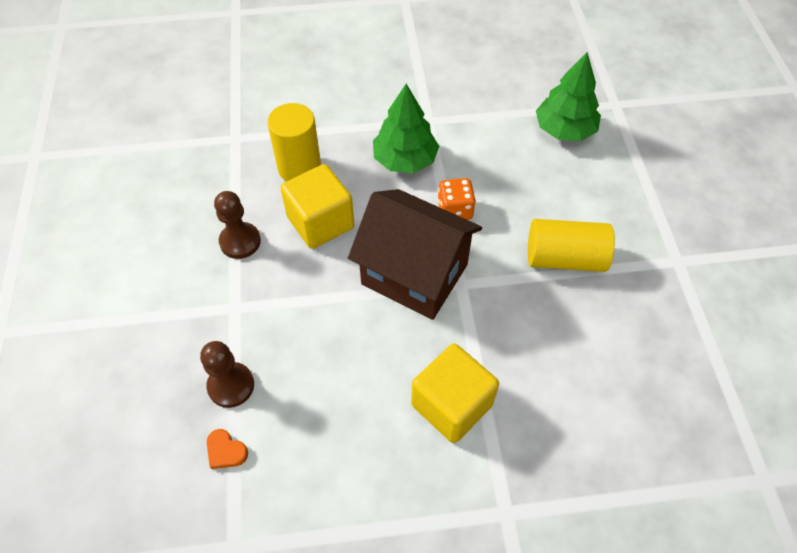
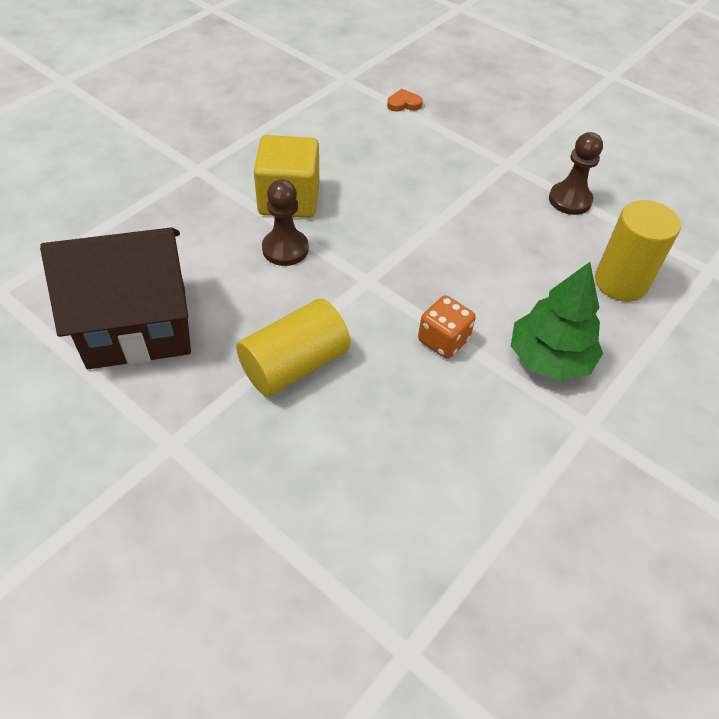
camera: 135 degrees right, 5 degrees down
(231, 386) = (445, 128): brown pawn -> brown pawn (285, 249)
(320, 222) = (537, 251): yellow cube -> none
(414, 274) = (412, 263): brown house -> brown house (137, 327)
(564, 130) = (433, 539): green tree -> none

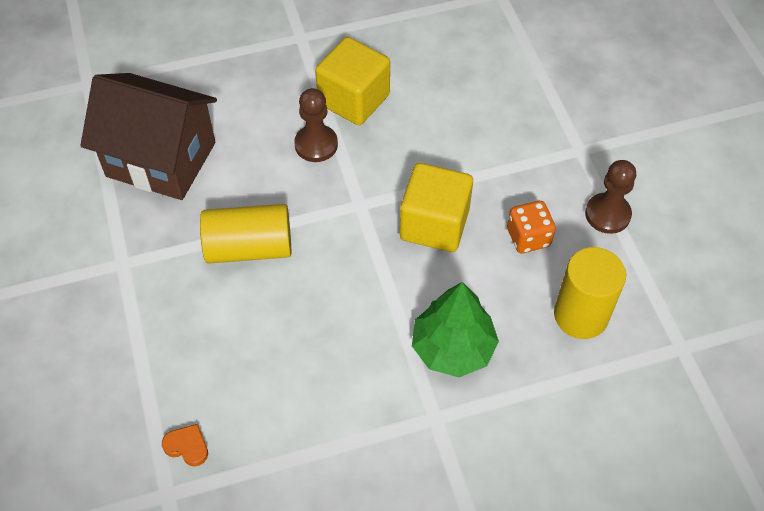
camera: 35 degrees right, 5 degrees up
(404, 104) = (534, 44): orange heart -> orange heart (187, 446)
(443, 340) = (378, 287): orange dice -> orange dice (528, 237)
(445, 267) = (434, 224): none -> yellow cube

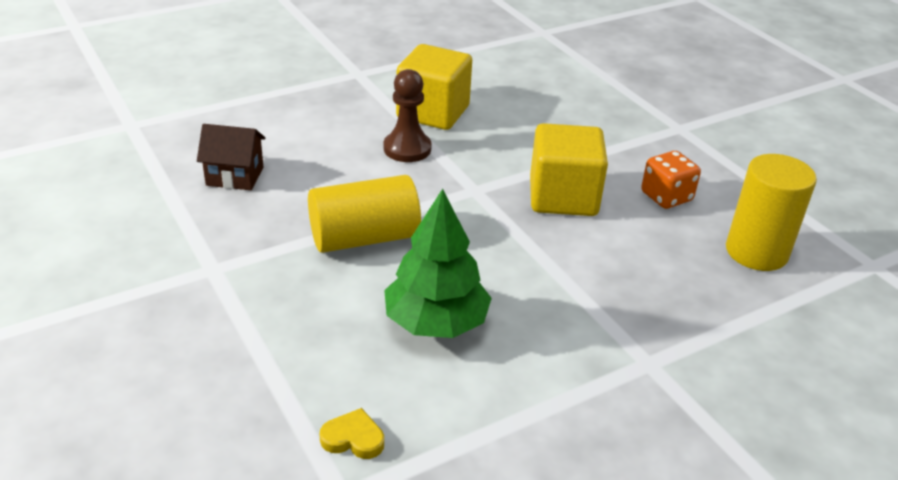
camera: 15 degrees left, 20 degrees down
(161, 159) = (235, 176): brown house -> brown house, size x0.47
(187, 446) = (353, 438): orange heart -> yellow heart
(453, 348) = (636, 297): green tree -> green tree (436, 322)
(607, 214) = (735, 171): brown pawn -> none

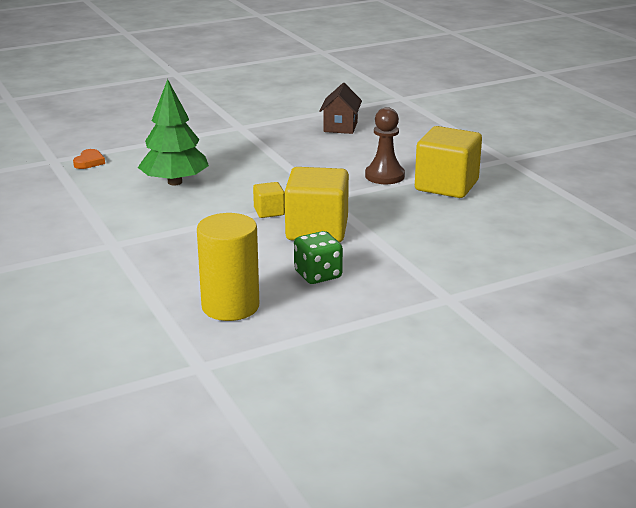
camera: 95 degrees right, 10 degrees down
(353, 438) = (89, 162): yellow heart -> orange heart
(364, 238) = (267, 163): yellow cylinder -> none
(521, 232) = (269, 212): none -> yellow cube
(666, 197) = (318, 275): orange dice -> green dice

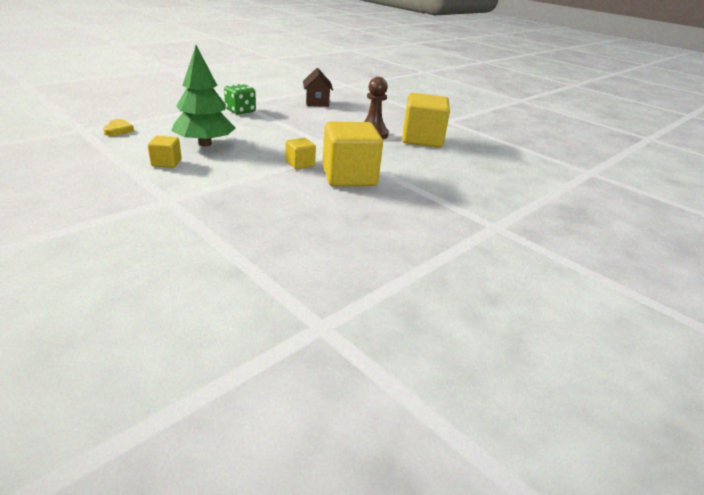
camera: 20 degrees left, 5 degrees up
(89, 162) = (118, 130): orange heart -> yellow heart
(125, 203) = (166, 163): none -> yellow cube
(230, 306) = (315, 253): yellow cylinder -> none
(318, 275) = (376, 215): green dice -> green dice (240, 111)

